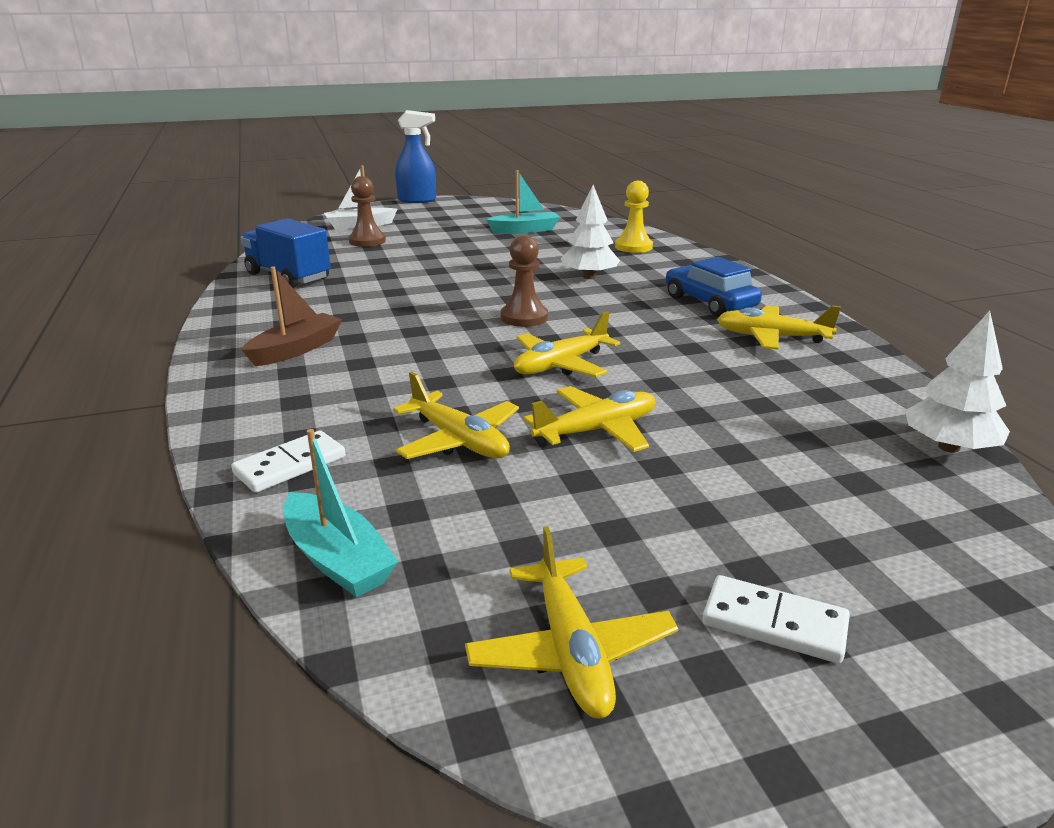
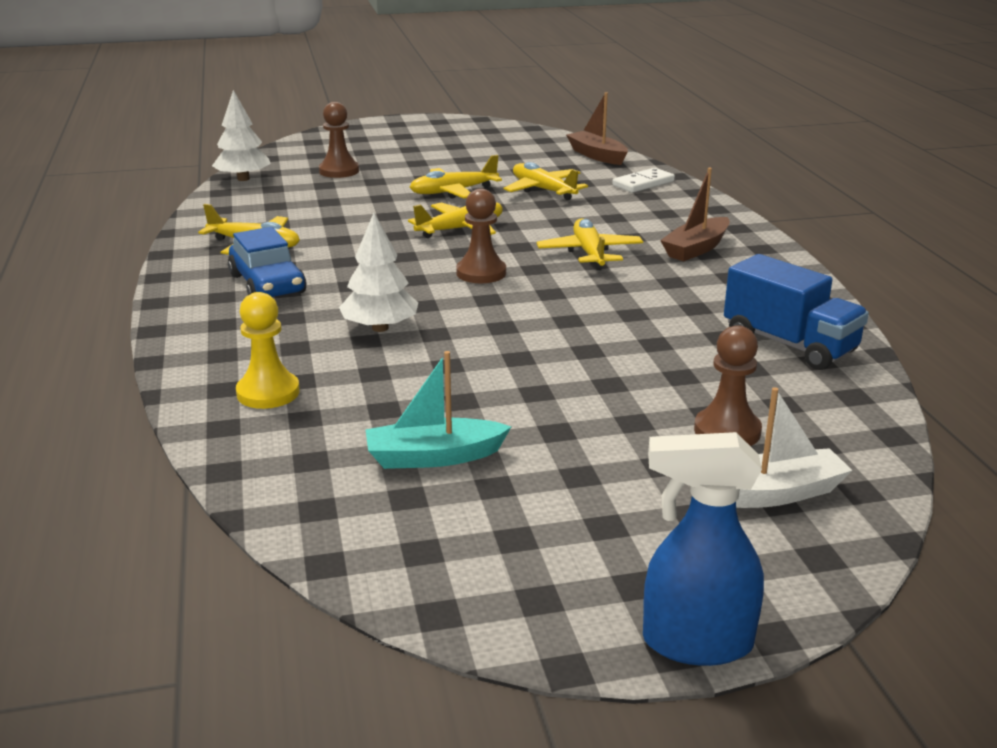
camera: 175 degrees left, 0 degrees up
(337, 559) = (597, 156): turquoise boat -> brown boat
(571, 651) = (497, 137): yellow plane -> yellow plane (589, 253)
(774, 623) = (414, 139): white domino -> none
(819, 476) = (339, 171): none -> brown pawn

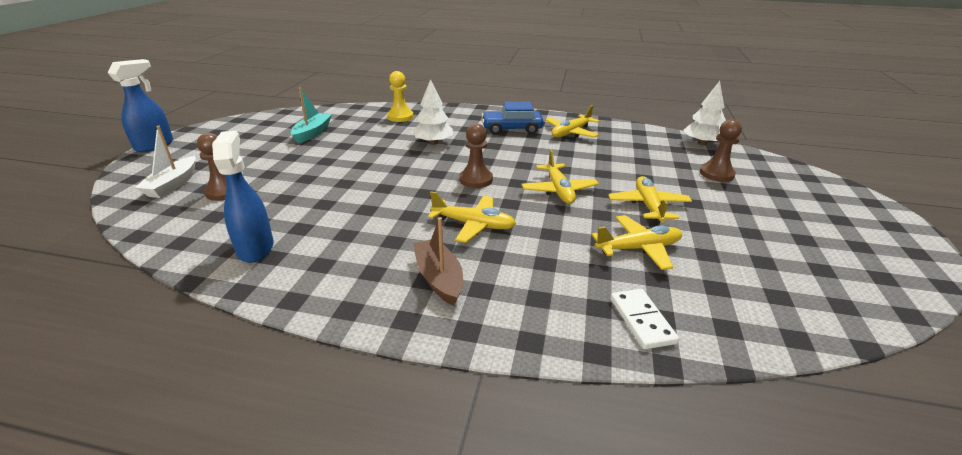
camera: 115 degrees right, 5 degrees up
(597, 156) = (766, 325): brown boat -> none
(789, 344) = (256, 248): blue truck -> blue spray bottle

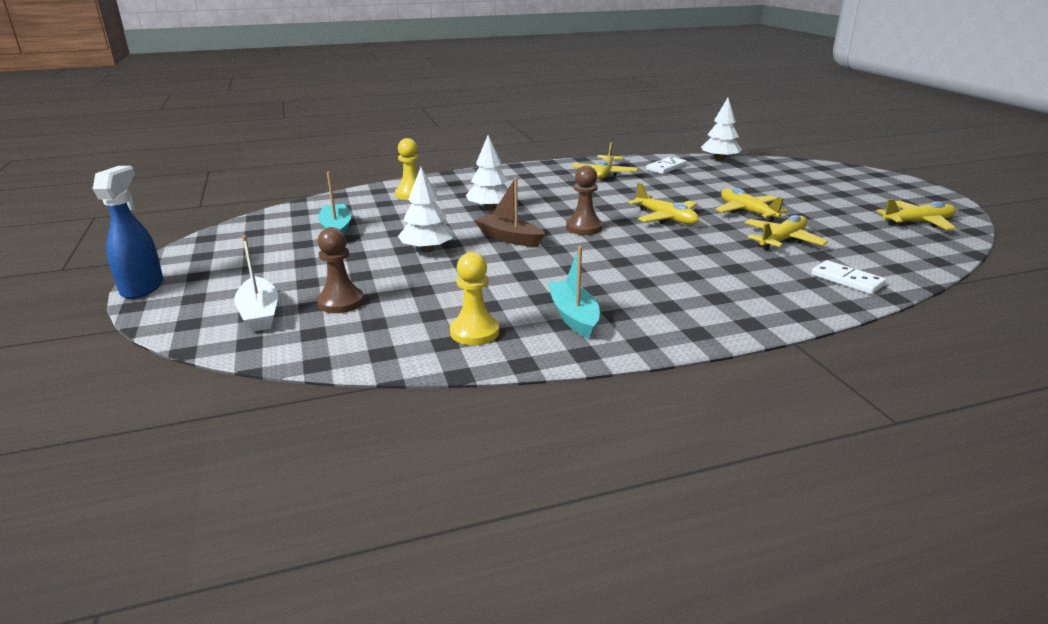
camera: 30 degrees left, 5 degrees down
(256, 248) = (474, 332): blue spray bottle -> yellow pawn
(338, 166) = (427, 250): none -> white tree
(339, 262) = (573, 317): none -> turquoise boat
(439, 278) = (676, 301): brown boat -> brown boat (509, 238)
(473, 225) = (640, 259): yellow plane -> yellow plane (918, 222)
(512, 129) = (546, 181): blue car -> none
(636, 139) = (666, 167): none -> white domino
(716, 174) = (761, 179): brown pawn -> none

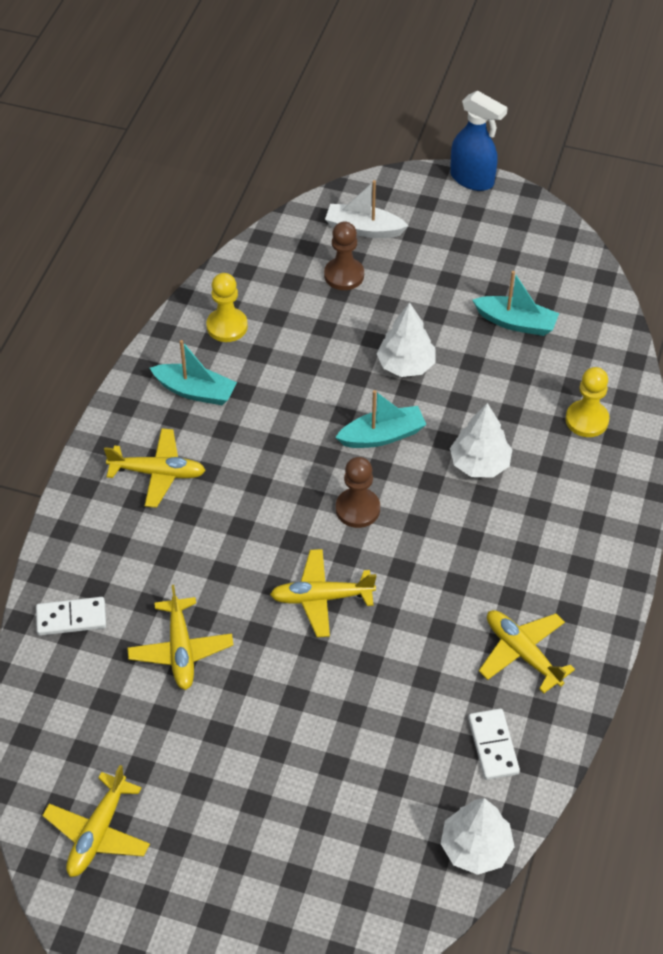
camera: 125 degrees right, 25 degrees up
(509, 238) = (382, 436): brown boat -> turquoise boat
(747, 212) = (272, 691): yellow plane -> yellow plane (158, 473)

